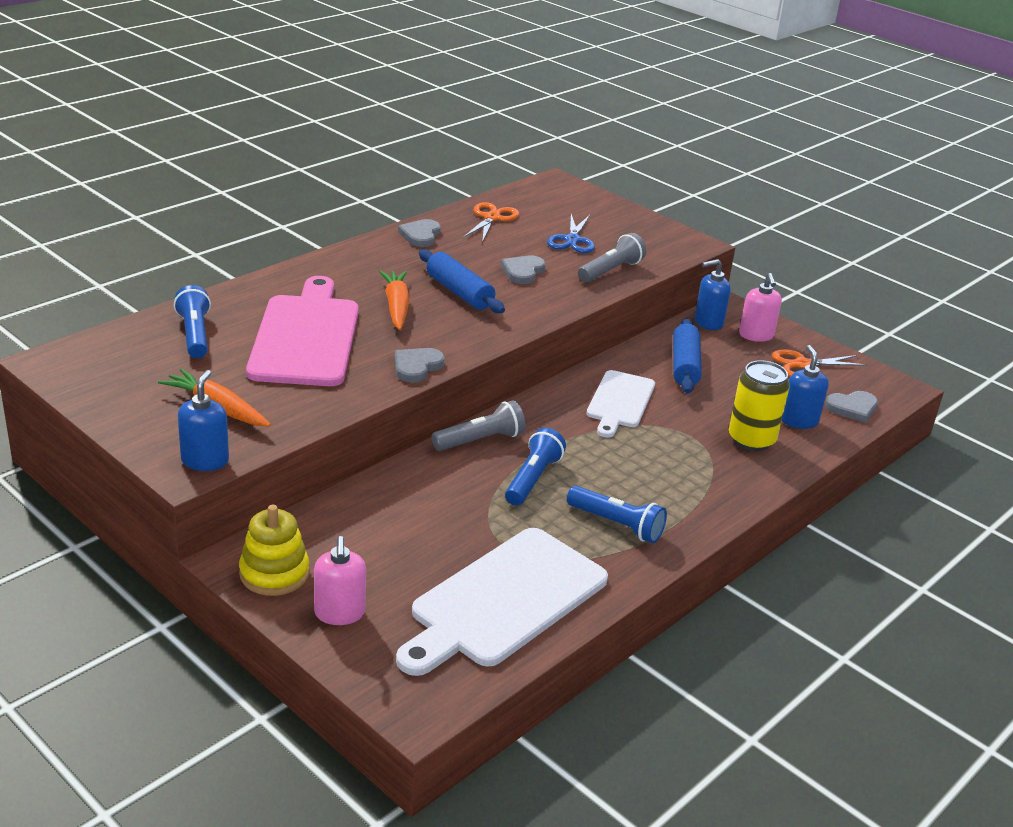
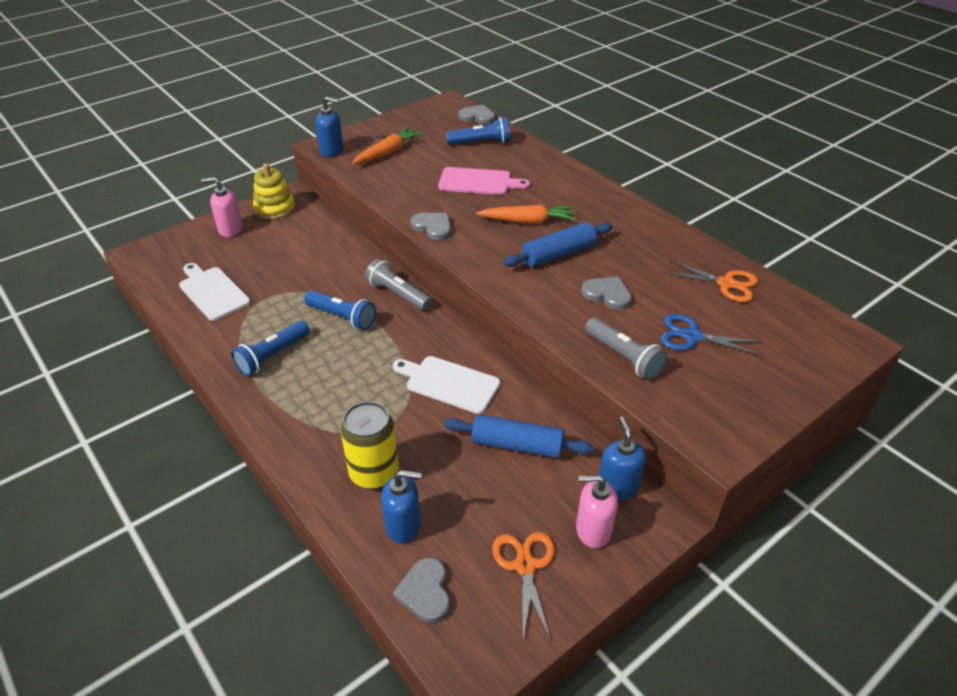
camera: 100 degrees right, 10 degrees up
(306, 337) = (478, 182): pink cutting board -> pink cutting board, size x0.59
(420, 235) = (668, 238): grey heart -> grey heart (477, 117)
(480, 440) = (398, 294): grey flashlight -> grey flashlight turned 150 degrees clockwise
(504, 601) = (212, 292): white cutting board -> white cutting board, size x0.59

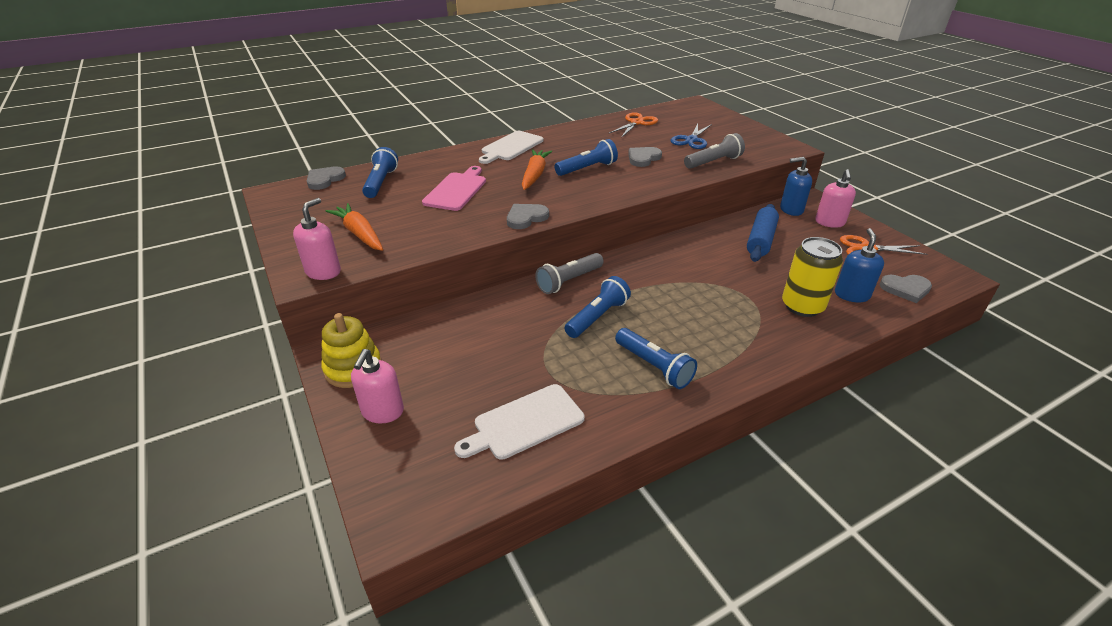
camera: 80 degrees left, 5 degrees down
(332, 151) = (323, 272): blue soap dispenser -> pink soap dispenser
(449, 383) = (695, 263): white cutting board -> white cutting board (511, 147)
(558, 254) = (587, 169): blue rolling pin -> blue flashlight

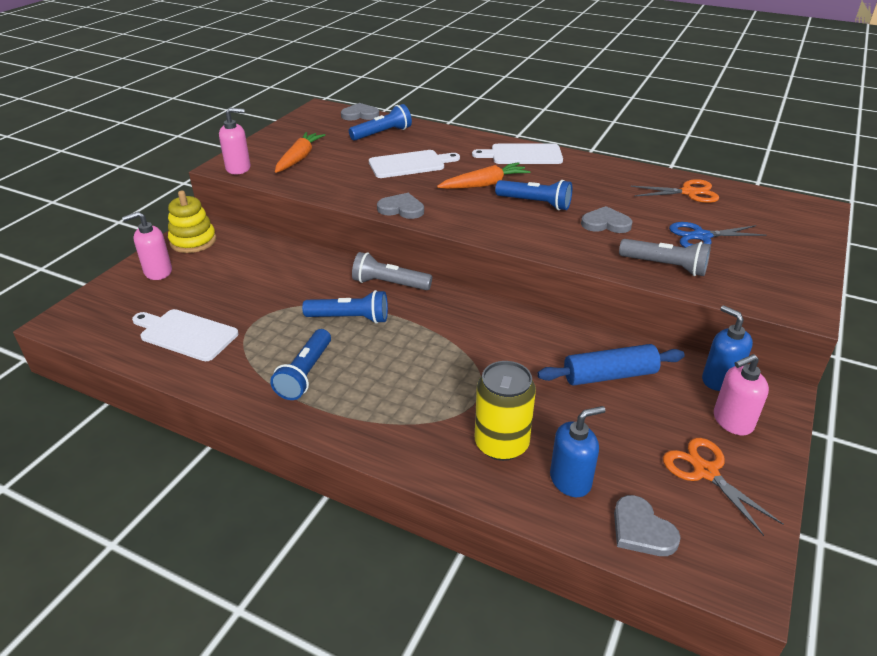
camera: 55 degrees right, 0 degrees up
(456, 190) = (410, 164): pink cutting board -> white cutting board

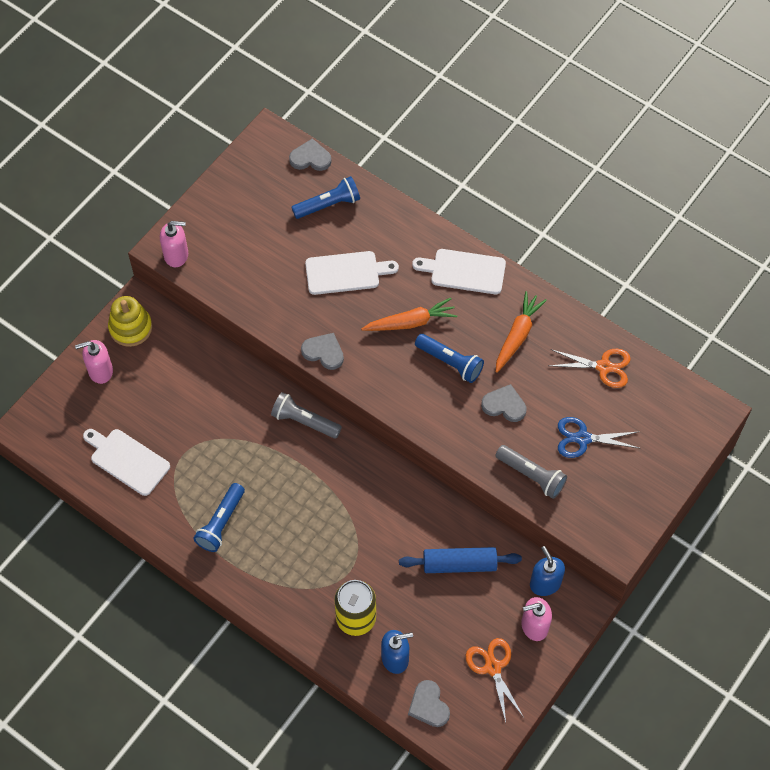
camera: 10 degrees right, 25 degrees up
(299, 158) = (237, 244): orange carrot -> orange carrot (517, 335)
(350, 318) = (264, 462): blue flashlight -> none

